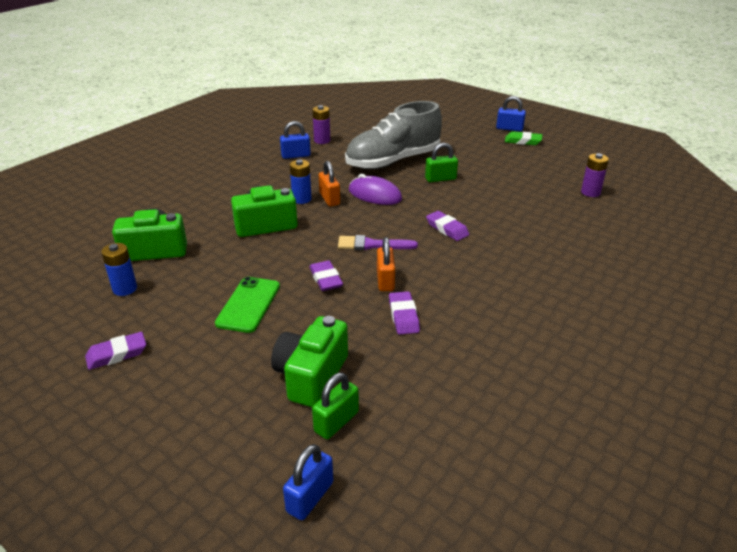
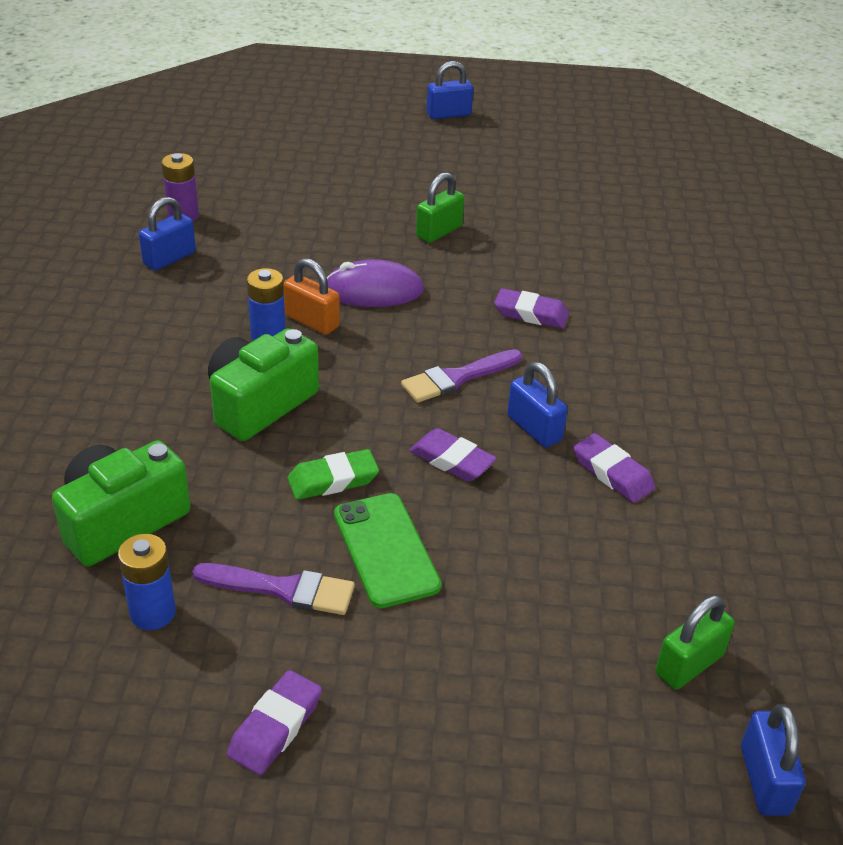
camera: 35 degrees left, 5 degrees up
(185, 302) = (283, 589): none -> purple brush
(311, 376) = (591, 617): green camera -> none
(336, 422) = (689, 664): green padlock -> green padlock turned 45 degrees clockwise
(385, 280) = (534, 428): orange padlock -> blue padlock
(393, 161) = (338, 222): grey shoe -> none
(523, 141) = (488, 132): green eraser -> green eraser (333, 480)
(590, 192) = (650, 193): purple battery -> none

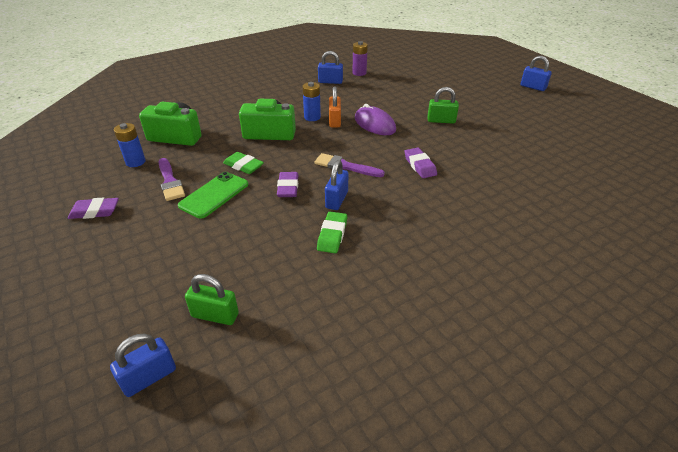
camera: 55 degrees right, 0 degrees up
(612, 473) = (332, 235): purple eraser -> green eraser

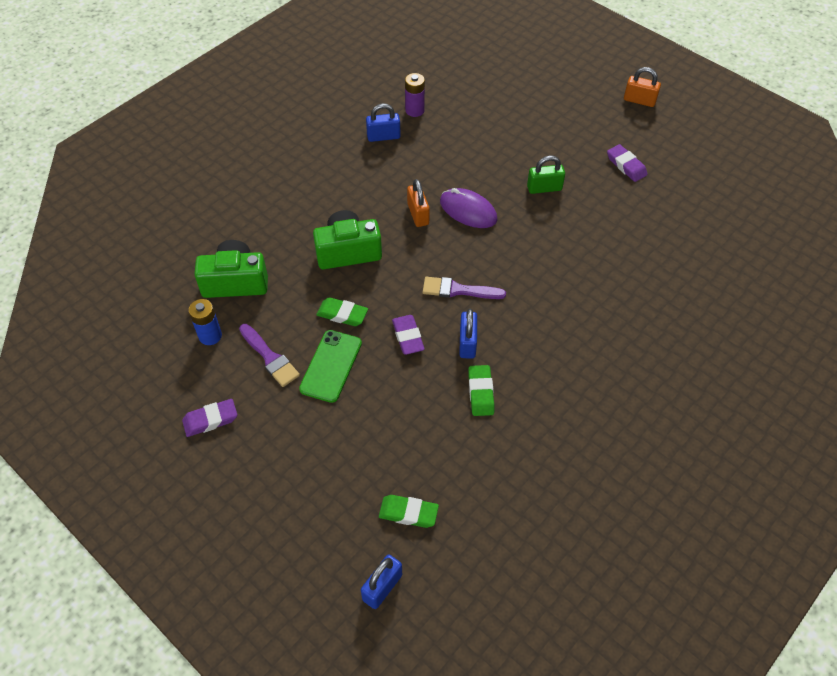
camera: 15 degrees left, 15 degrees up
(215, 315) = (408, 513): green padlock -> green eraser
(312, 117) = (388, 213): blue battery -> none
(420, 165) = (540, 271): purple eraser -> purple eraser (626, 166)
(533, 87) = (639, 100): blue padlock -> orange padlock

